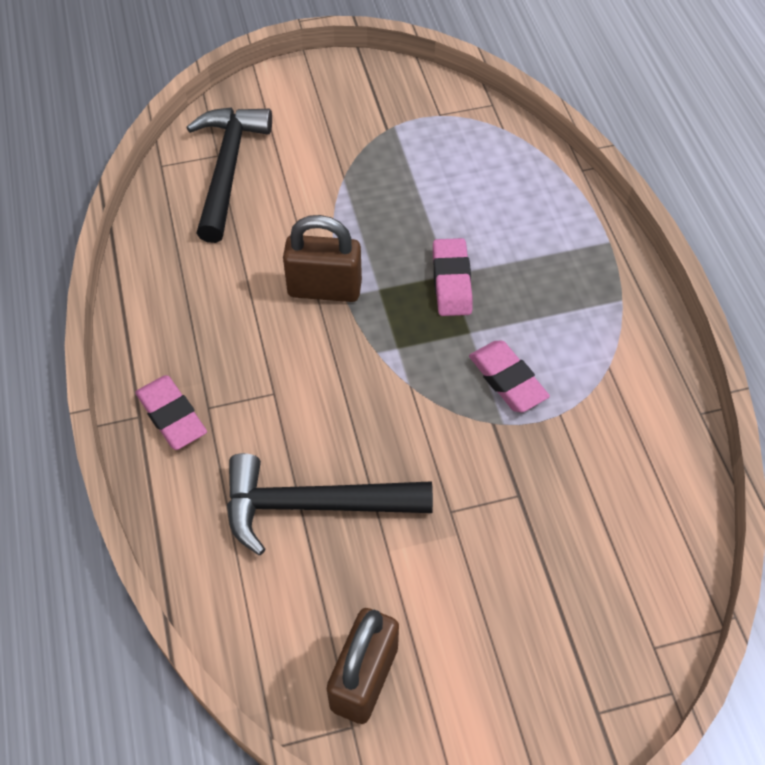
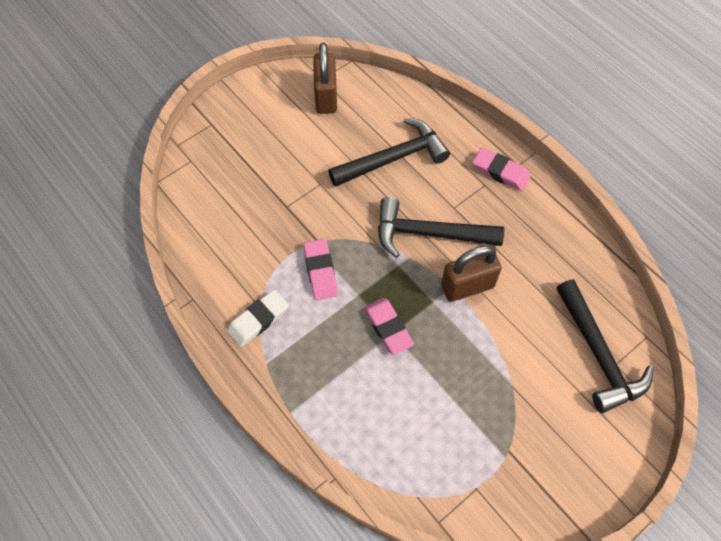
camera: 155 degrees right, 5 degrees up
(331, 371) = (429, 233): none -> black hammer
(507, 380) = (320, 271): pink eraser -> pink eraser turned 45 degrees clockwise
(616, 351) = (258, 320): none -> white eraser

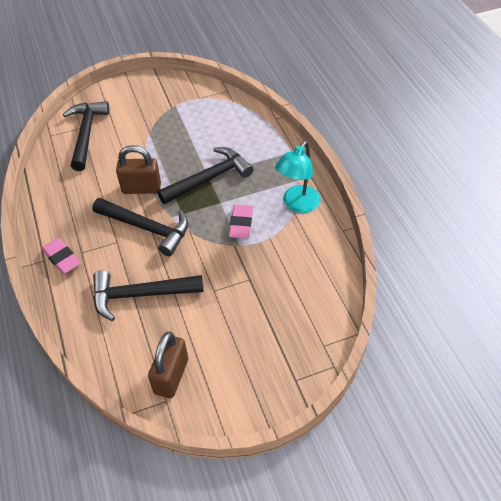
camera: 160 degrees left, 10 degrees down
(258, 320) = (297, 205): white eraser -> turquoise lamp
(388, 328) = (209, 178): pink eraser -> black hammer

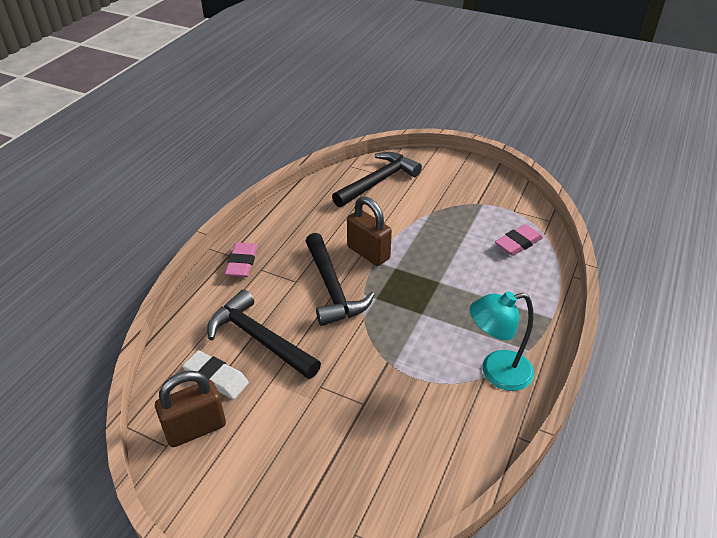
camera: 45 degrees right, 10 degrees down
(144, 339) = (216, 378): none -> white eraser
(209, 178) = (437, 285): black hammer -> none
(241, 224) = (417, 347): pink eraser -> pink eraser (518, 243)

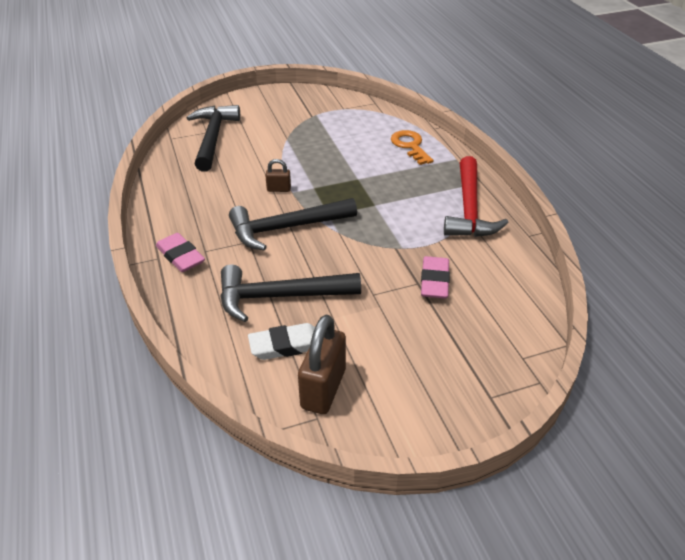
camera: 45 degrees left, 0 degrees up
(332, 288) = (286, 228): black hammer -> black hammer turned 135 degrees clockwise
(368, 253) = (279, 189): brown padlock -> brown padlock, size x0.51
(496, 372) = (469, 209): turquoise lamp -> red hammer
(518, 243) = (375, 127): pink eraser -> pink eraser (434, 281)
(525, 280) = (410, 146): none -> orange key

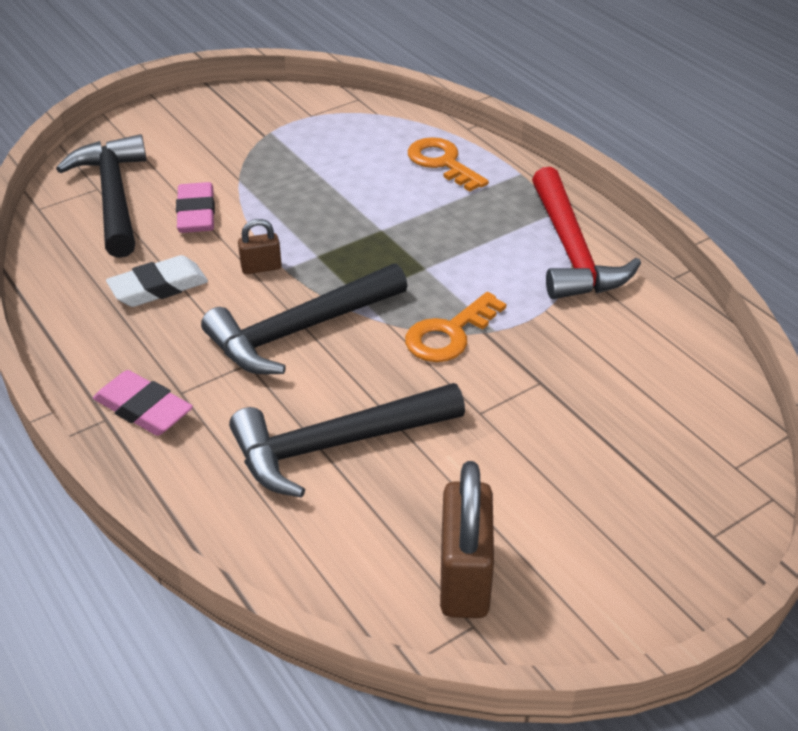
camera: 15 degrees left, 0 degrees up
(286, 345) = (378, 522): white eraser -> white eraser (158, 287)
(373, 245) = (449, 334): none -> orange key
(434, 281) = (564, 374): pink eraser -> pink eraser (196, 214)

